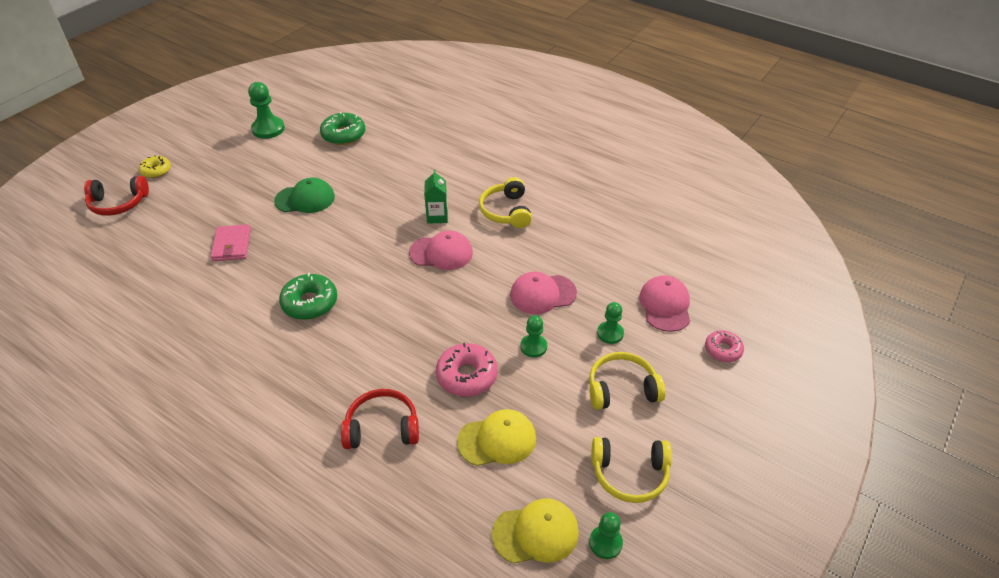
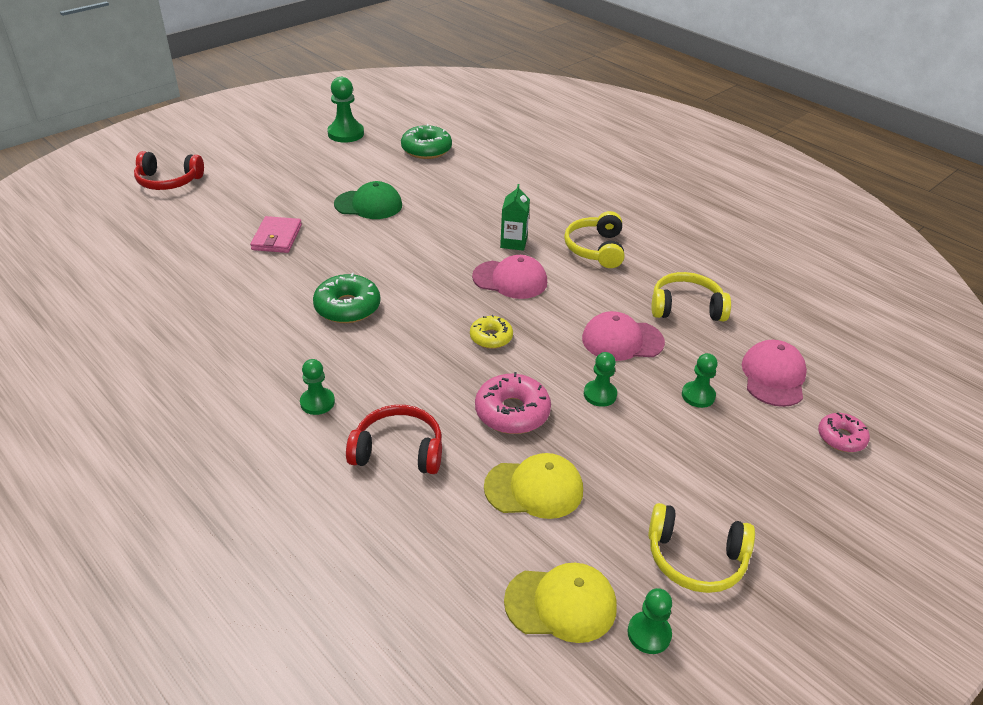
camera: 10 degrees right, 5 degrees down
(156, 171) = (216, 156): yellow donut -> yellow donut (491, 337)
(305, 397) = (317, 402): none -> green pawn
(622, 389) = (702, 459): yellow headphones -> yellow headphones (686, 307)

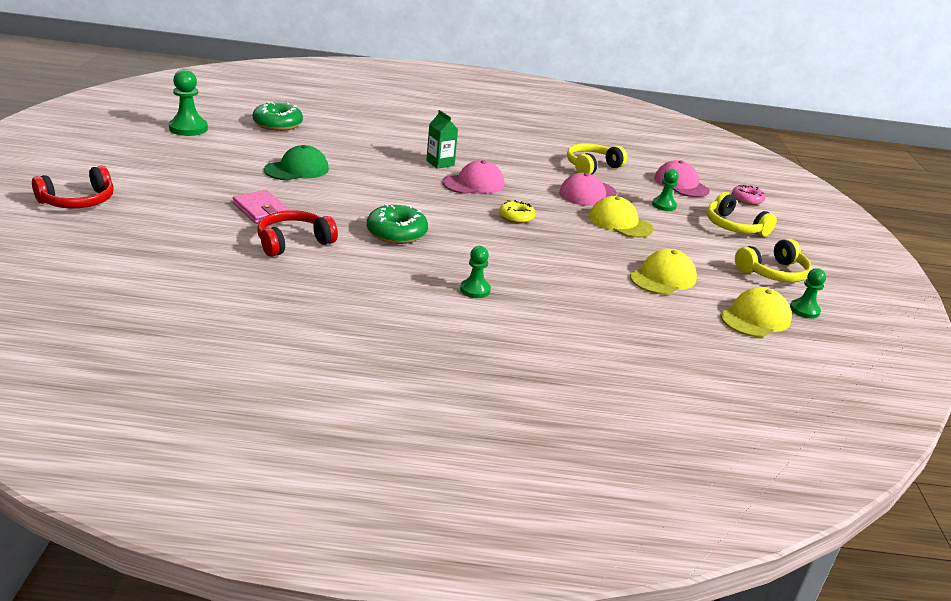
camera: 45 degrees left, 10 degrees down
(398, 451) = (567, 292): red headphones -> red headphones (293, 242)
(512, 412) = (592, 248): pink donut -> none
(596, 249) = (495, 152): yellow headphones -> yellow headphones (734, 226)
(600, 394) = (620, 223): green pawn -> yellow cap

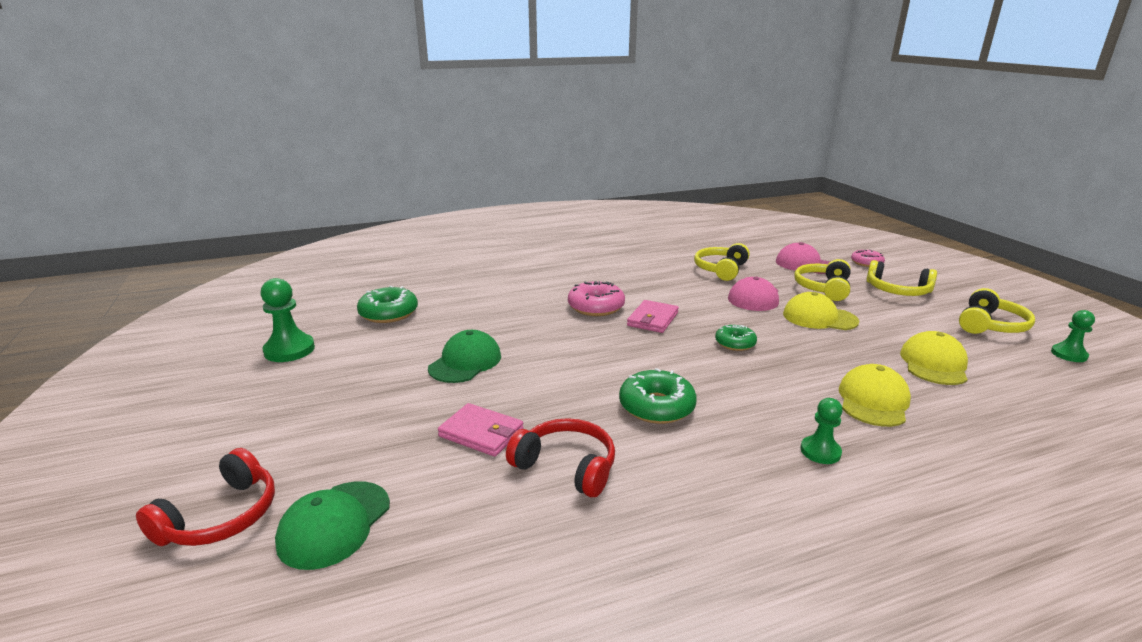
camera: 20 degrees left, 5 degrees down
(133, 223) = (334, 524): none -> green cap
(293, 242) = (566, 466): red headphones -> red headphones turned 90 degrees clockwise
(440, 163) = (596, 307): green carton -> pink donut
(474, 184) = (652, 319): pink cap -> pink wallet
(516, 217) = (735, 343): yellow donut -> green donut
(664, 205) = (823, 288): green pawn -> yellow headphones
(755, 318) = (1056, 378): yellow cap -> yellow cap (873, 401)

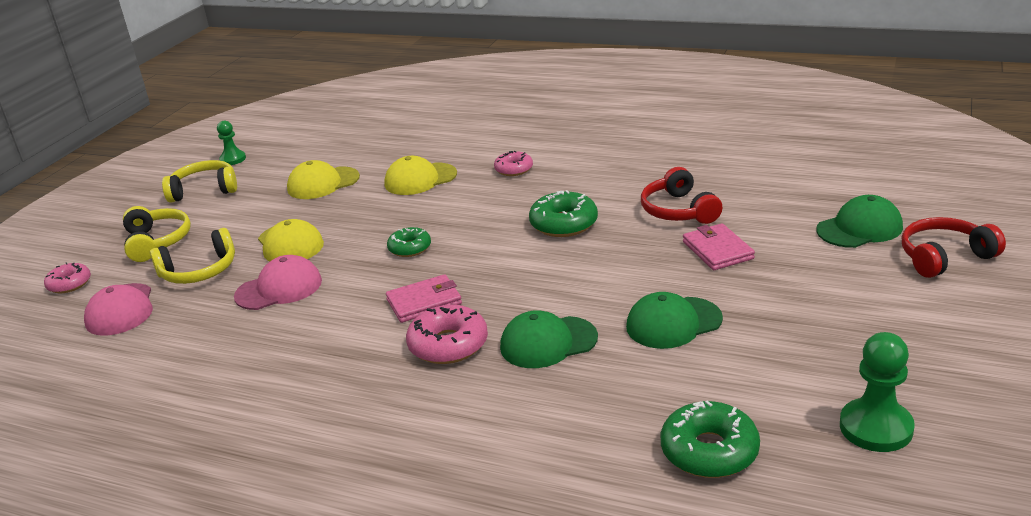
camera: 135 degrees left, 5 degrees up
(538, 326) = (548, 342): none -> green cap
(721, 270) = (210, 344): yellow headphones -> none
(820, 451) = (514, 169): green pawn -> pink donut

